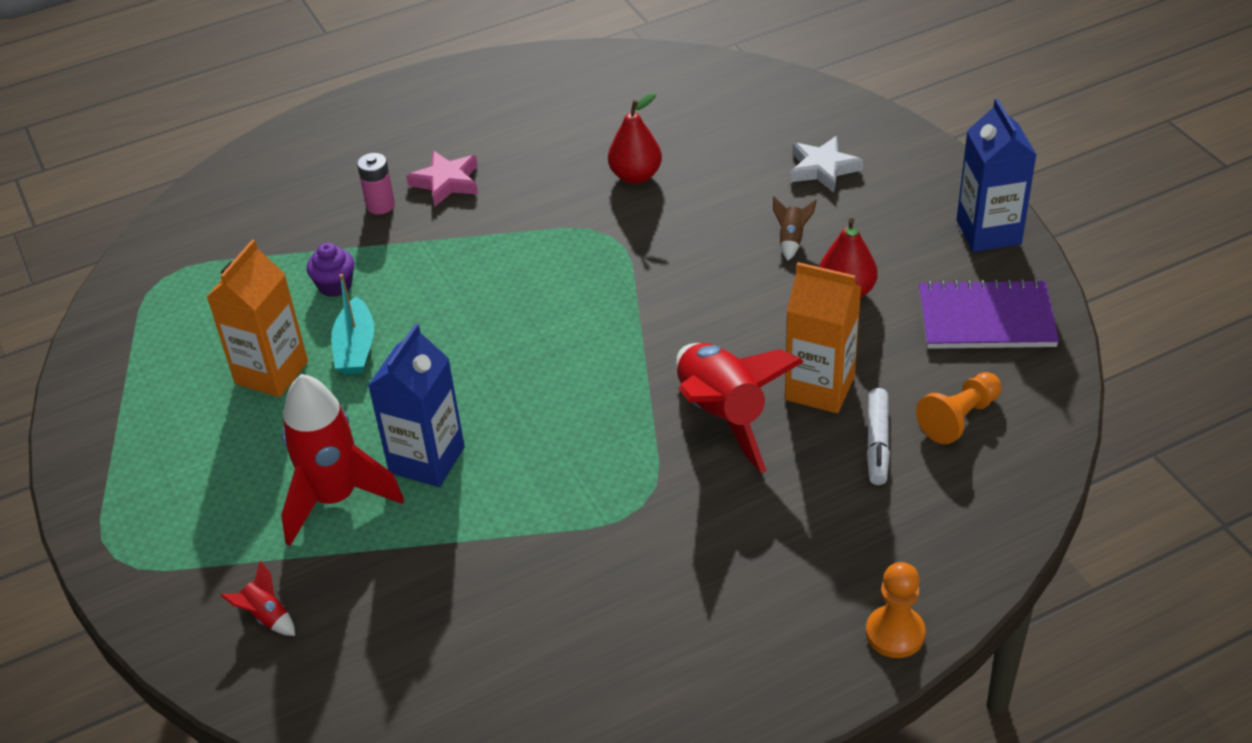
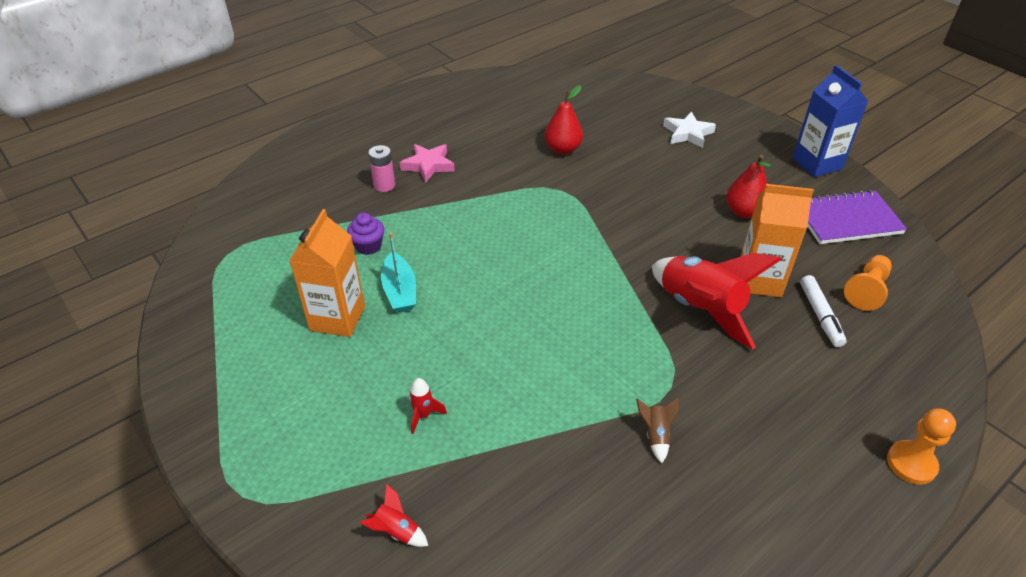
camera: 15 degrees left, 0 degrees up
(335, 498) = (423, 415): red rocket -> red rocket, size x0.41
(427, 460) = (487, 373): blue carton -> none
(791, 240) = (689, 181): brown rocket -> brown rocket (655, 435)

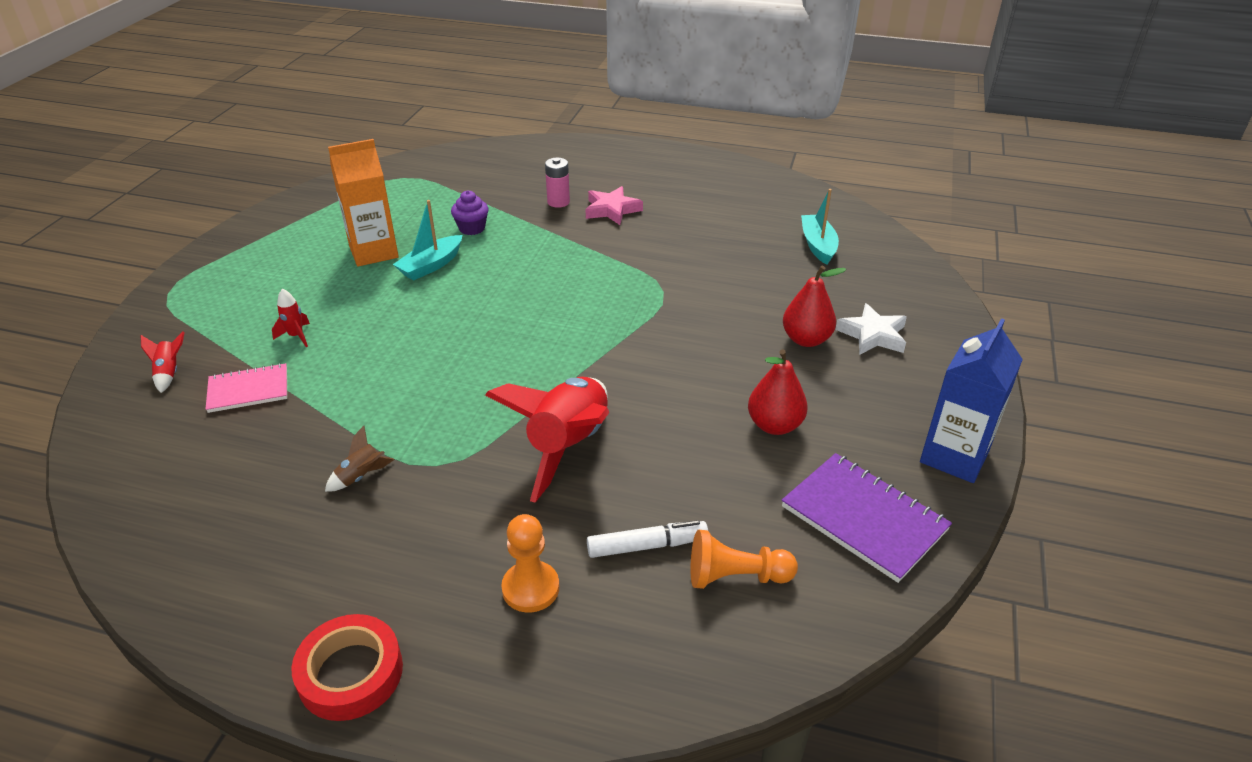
camera: 55 degrees right, 5 degrees down
(478, 475) = (248, 390): none -> pink notebook
(563, 149) = (731, 267): red pear -> red pear (806, 339)
(574, 105) = (818, 245): none -> turquoise boat
(759, 280) = (660, 476): orange carton -> none
(820, 315) = (646, 546): white marker -> white marker turned 150 degrees counterclockwise
(864, 512) = (350, 673): none -> red tape
(911, 463) = (452, 700): orange pawn -> orange pawn (530, 588)

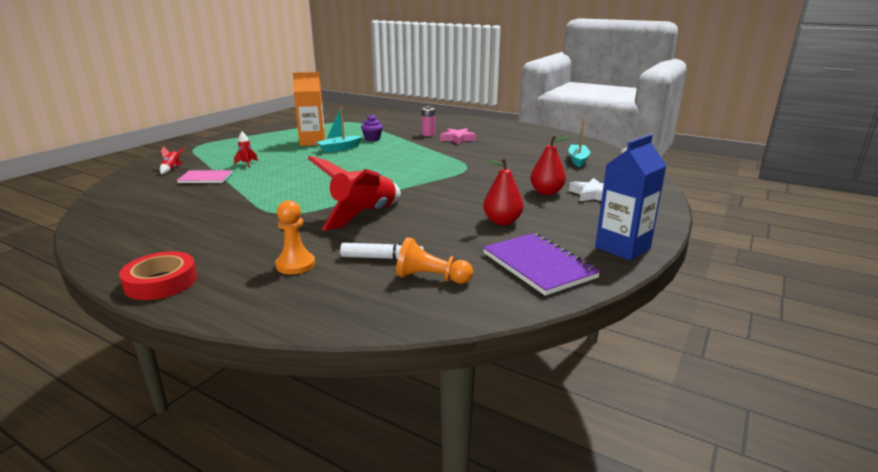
camera: 15 degrees right, 15 degrees down
(361, 476) = (236, 212): brown rocket -> none

